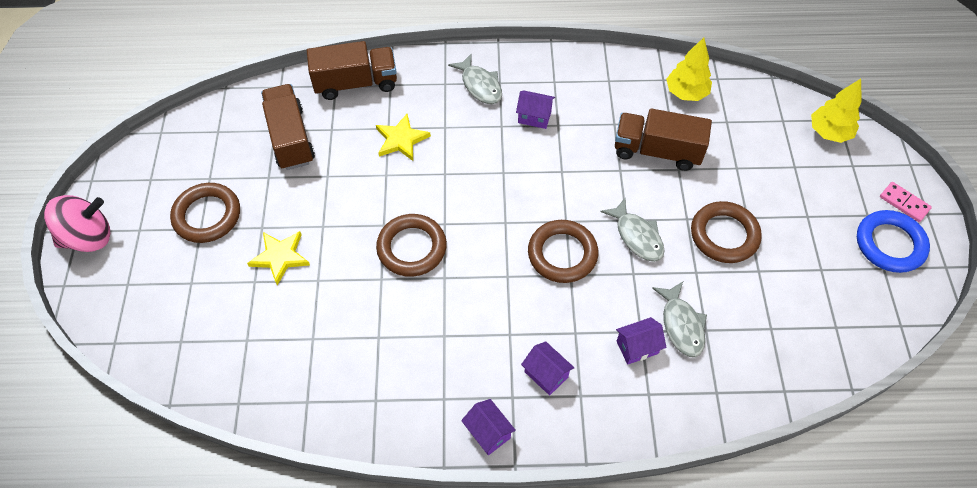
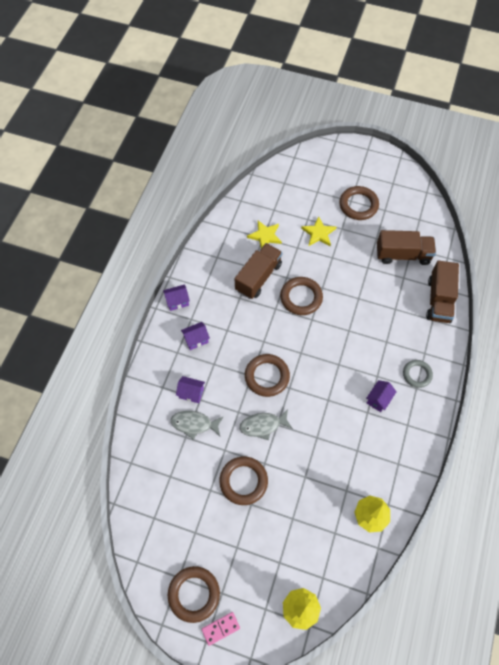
camera: 110 degrees right, 5 degrees up
(88, 237) = (362, 153): pink spinning top -> none
(401, 139) = (383, 313): yellow star -> yellow star (265, 236)
(480, 85) = (417, 374): grey fish -> grey ring
(637, 347) = (191, 393): purple house -> purple house turned 75 degrees counterclockwise
(657, 151) = (324, 469): brown truck -> brown truck (258, 277)
(889, 244) = (194, 594): blue ring -> brown ring

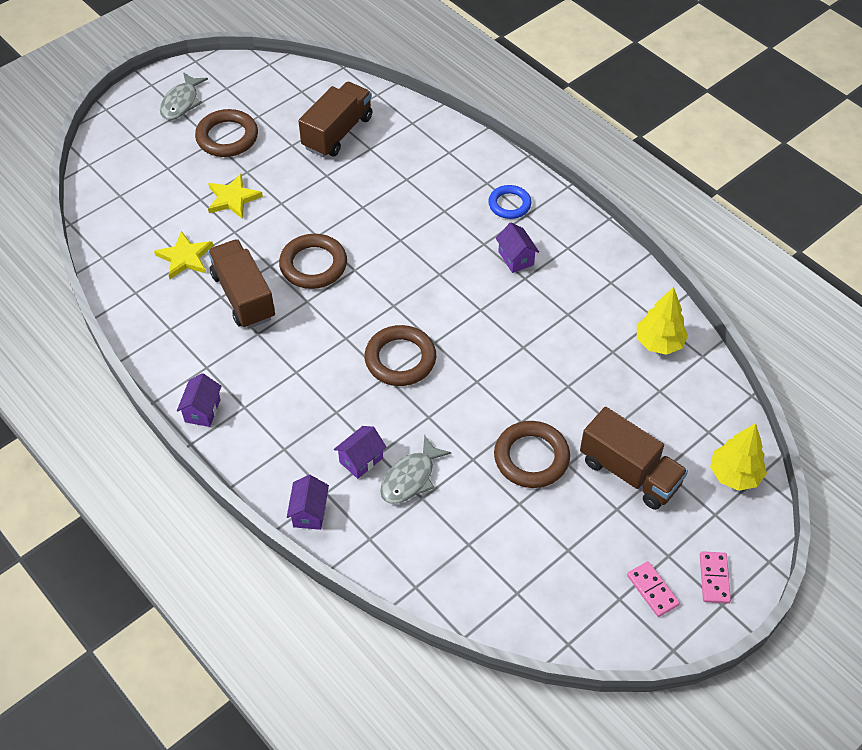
camera: 60 degrees left, 10 degrees down
(194, 594) = (652, 590): brown ring -> pink domino
(196, 339) = (282, 416): purple house -> purple house (309, 512)
(263, 425) = (467, 398): grey fish -> grey fish (181, 102)
(417, 374) = (509, 204): grey ring -> blue ring
(439, 300) = (427, 132): brown truck -> brown truck (629, 472)

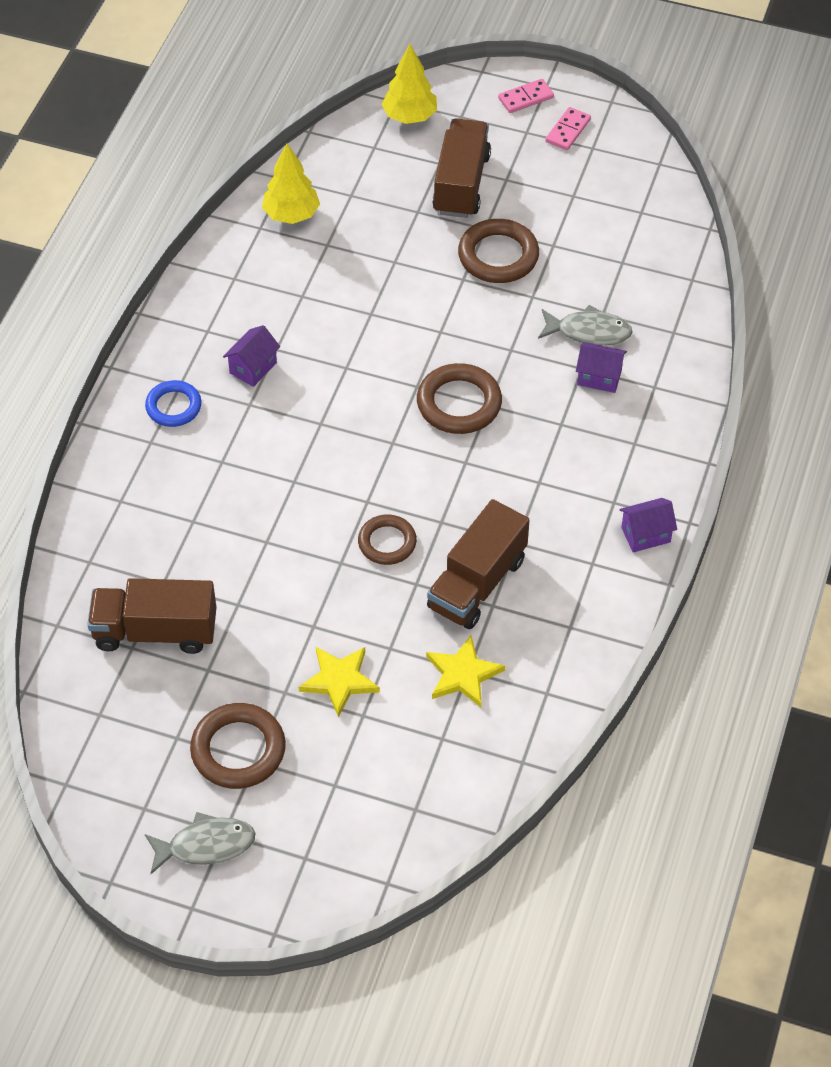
camera: 120 degrees left, 0 degrees up
(309, 512) = (684, 388): purple house -> none
(313, 265) = (387, 542): brown ring -> brown ring, size x0.66

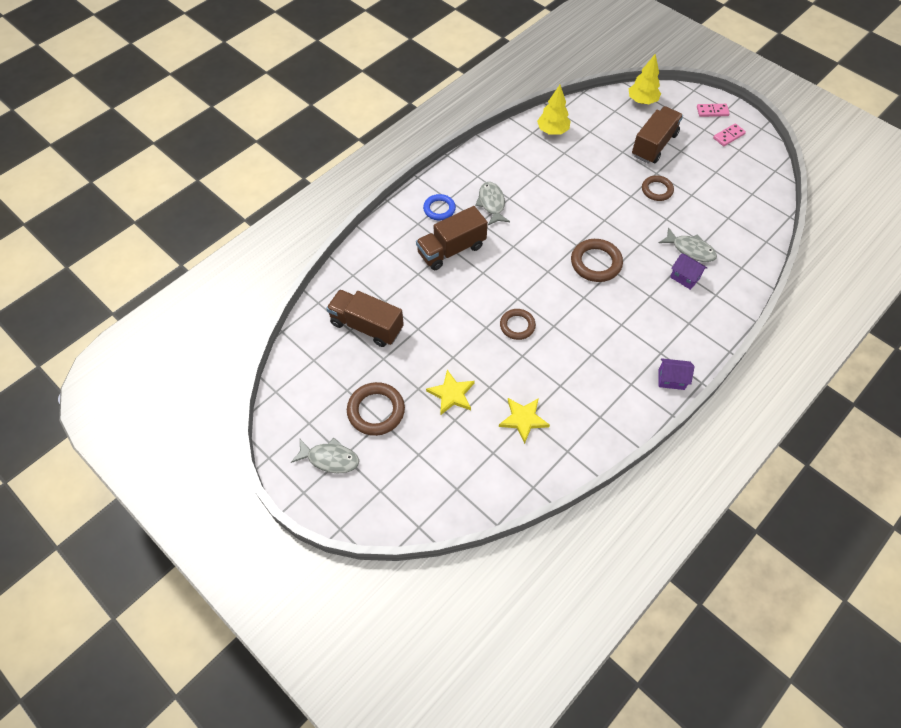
camera: 25 degrees right, 5 degrees up
(253, 368) = (491, 203): purple house -> grey fish
(477, 583) = (557, 369): brown truck -> brown truck (451, 250)
(498, 256) = (657, 190): brown ring -> brown ring, size x0.66

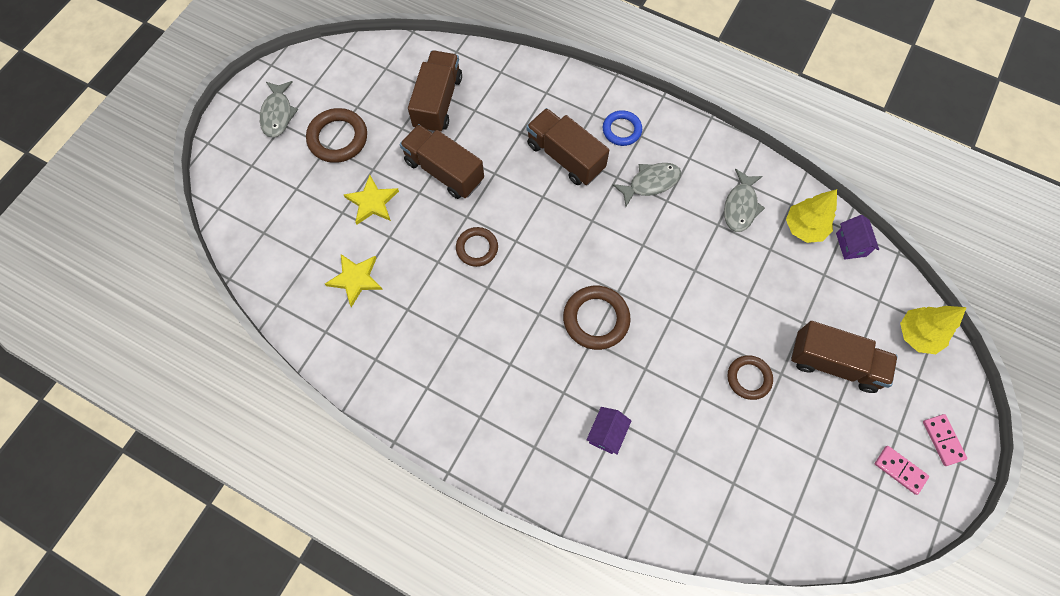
camera: 75 degrees right, 10 degrees up
(438, 334) = (444, 171): none -> brown truck
(671, 379) = (443, 434): purple house -> purple house (851, 244)
(690, 249) = (657, 436): grey fish -> grey fish (740, 206)

